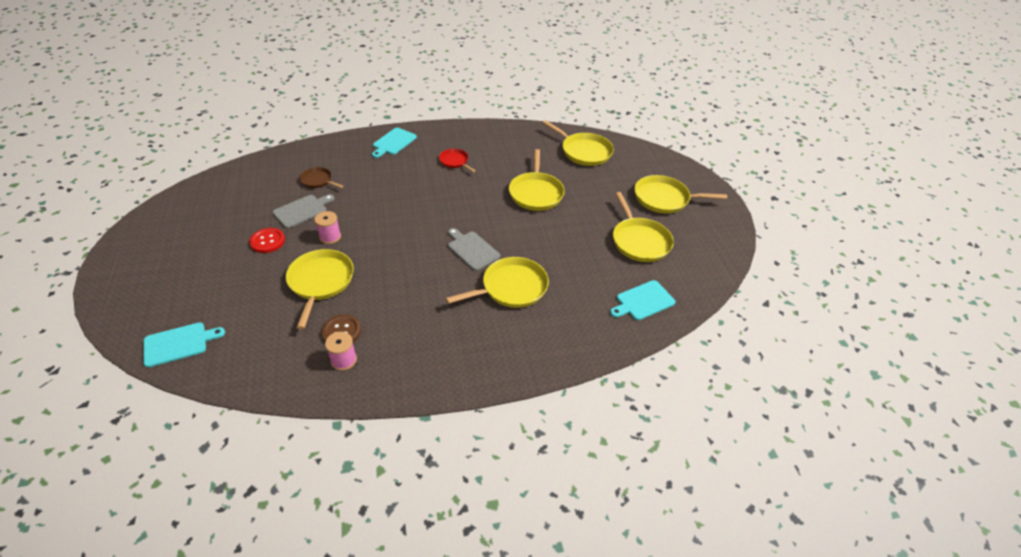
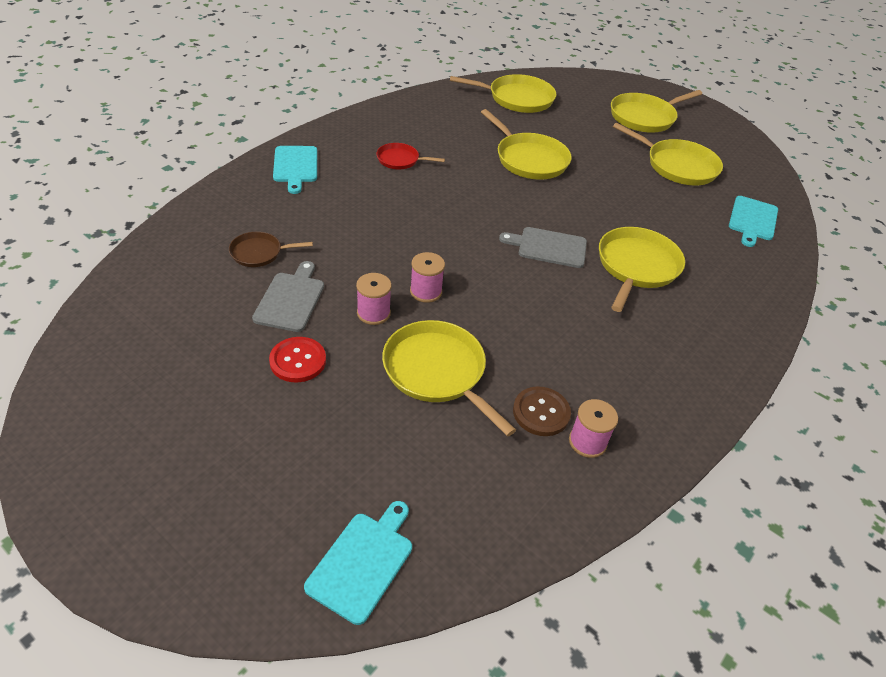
camera: 40 degrees left, 0 degrees up
(370, 239) = (426, 291): none -> pink spool

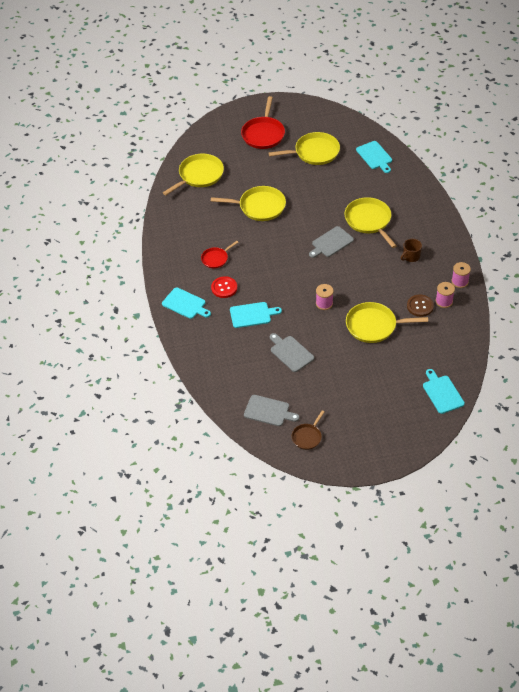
camera: 45 degrees left, 5 degrees up
(143, 328) = (268, 411): none -> grey cutting board
(259, 253) = (247, 350): brown pan -> brown pan (307, 437)
(298, 361) = (331, 367): red button -> red button (224, 288)
(332, 230) = (252, 315): none -> turquoise cutting board
(373, 313) = (323, 328): pink spool -> pink spool (459, 281)
(630, 347) = (411, 256): none -> brown mug
(644, 117) = (263, 134): yellow pan -> red pan

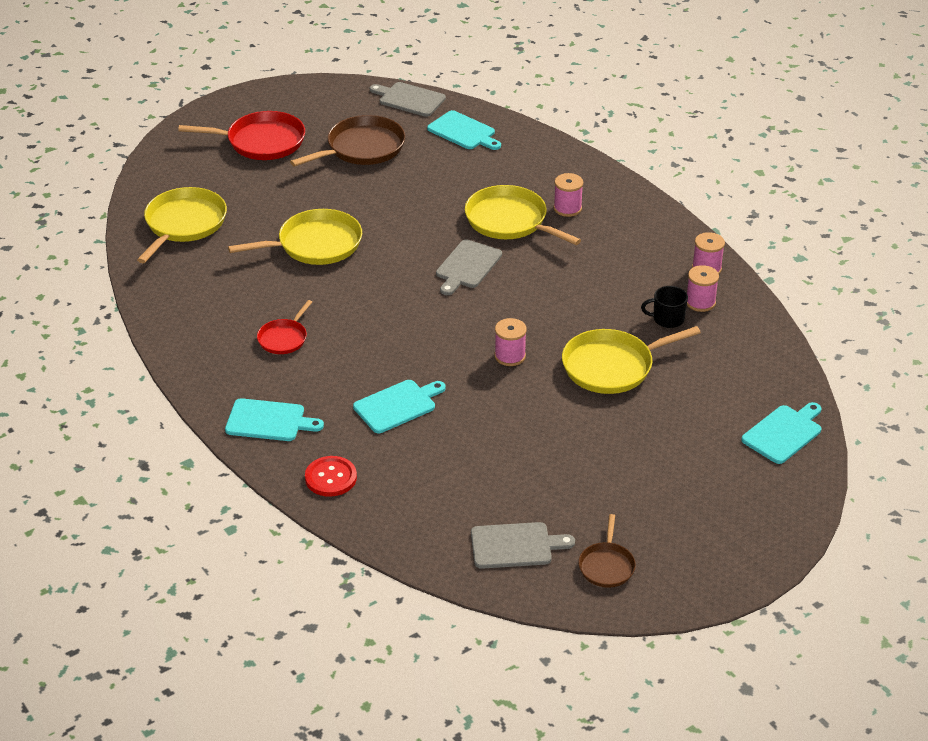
camera: 25 degrees left, 10 degrees down
(224, 288) = (324, 378): red button -> red button (331, 478)
(263, 134) = (261, 142): red pan -> red pan turned 75 degrees counterclockwise
(290, 353) = (498, 444): grey cutting board -> grey cutting board (409, 99)
(314, 152) = (362, 148): yellow pan -> brown pan
(405, 222) = (567, 208): none -> pink spool
(411, 256) = (608, 253): brown mug -> none
(420, 306) = (667, 319): brown button -> black mug
(442, 393) = (784, 433): turquoise cutting board -> turquoise cutting board turned 90 degrees clockwise

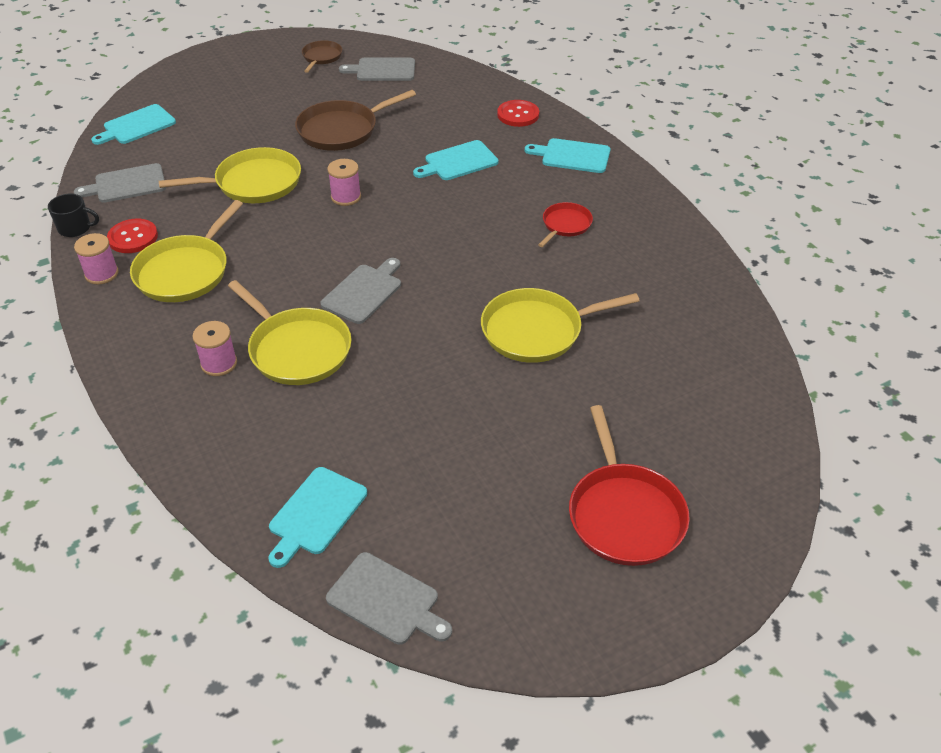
camera: 175 degrees left, 5 degrees up
(184, 224) = (703, 370): yellow pan -> yellow pan (185, 271)
(261, 142) = (624, 514): red pan -> red pan turned 105 degrees counterclockwise
(362, 148) = (472, 489): brown pan -> brown pan (341, 130)
(463, 132) = (315, 514): turquoise cutting board -> turquoise cutting board turned 105 degrees counterclockwise
(667, 319) = (176, 223): black mug -> black mug (75, 228)
(700, 302) = (133, 237): pink spool -> red button
(744, 357) = (127, 184): none -> grey cutting board

